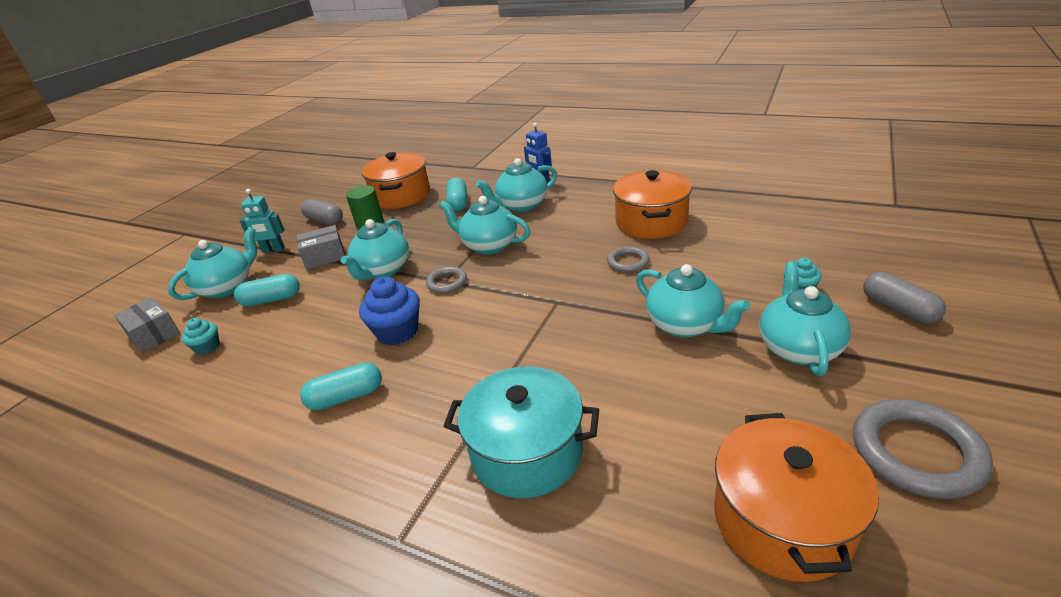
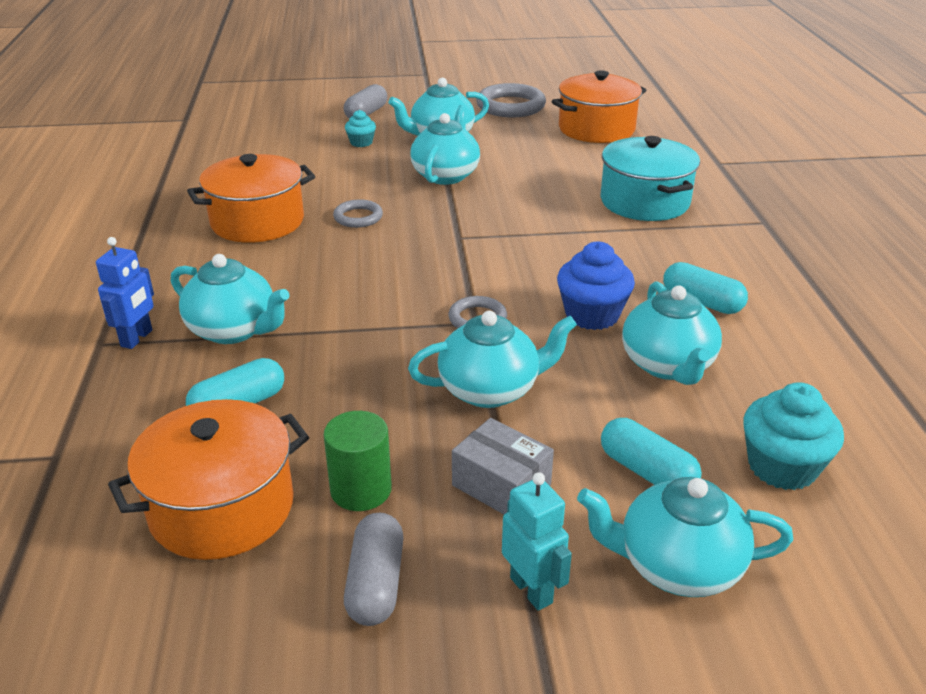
camera: 125 degrees left, 0 degrees up
(154, 335) = (843, 563): grey box -> none
(207, 347) = (782, 467): turquoise cupcake -> turquoise cupcake, size x1.76
(489, 245) = (370, 318): turquoise teapot -> turquoise teapot (668, 365)

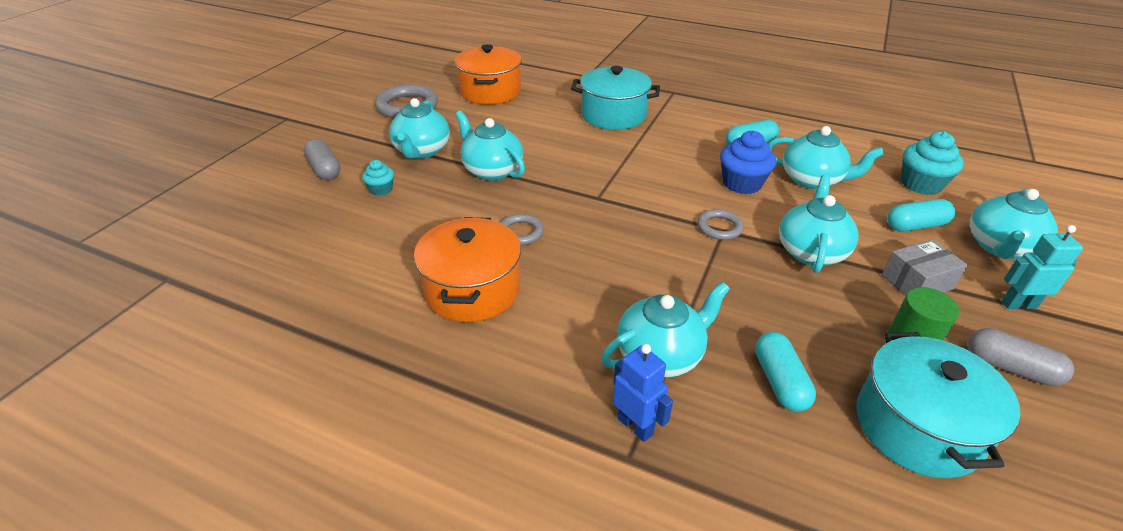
camera: 60 degrees left, 5 degrees up
(222, 507) = (917, 427): orange pot -> turquoise pot

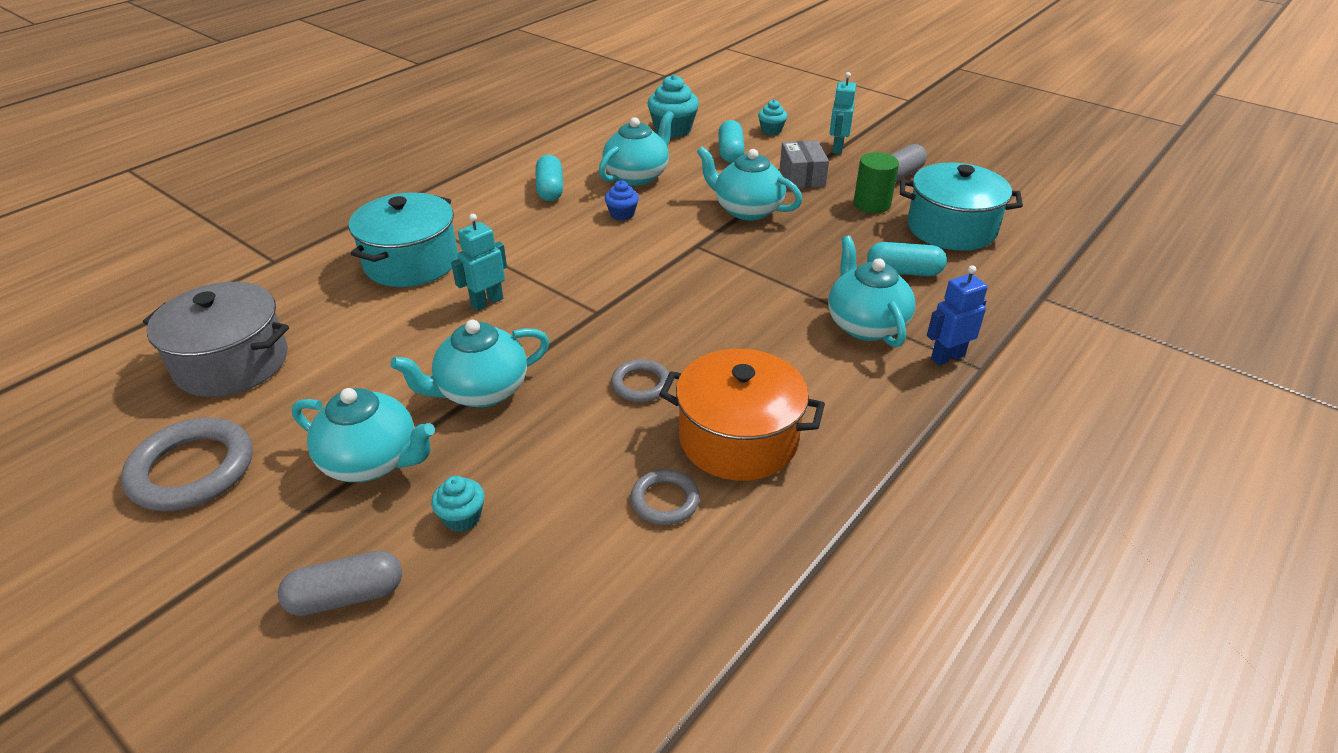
camera: 75 degrees left, 0 degrees up
(490, 92) = (232, 363): orange pot -> grey pot
(585, 151) = (487, 302): none -> turquoise robot
(719, 227) = (691, 246): grey ring -> grey ring (665, 500)
(742, 183) = (622, 214): blue cupcake -> blue cupcake, size x0.57
(1000, 247) = (771, 130): turquoise teapot -> turquoise cupcake

